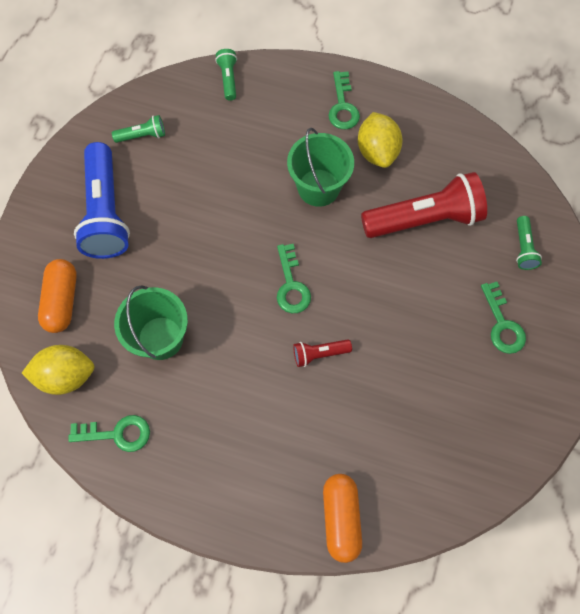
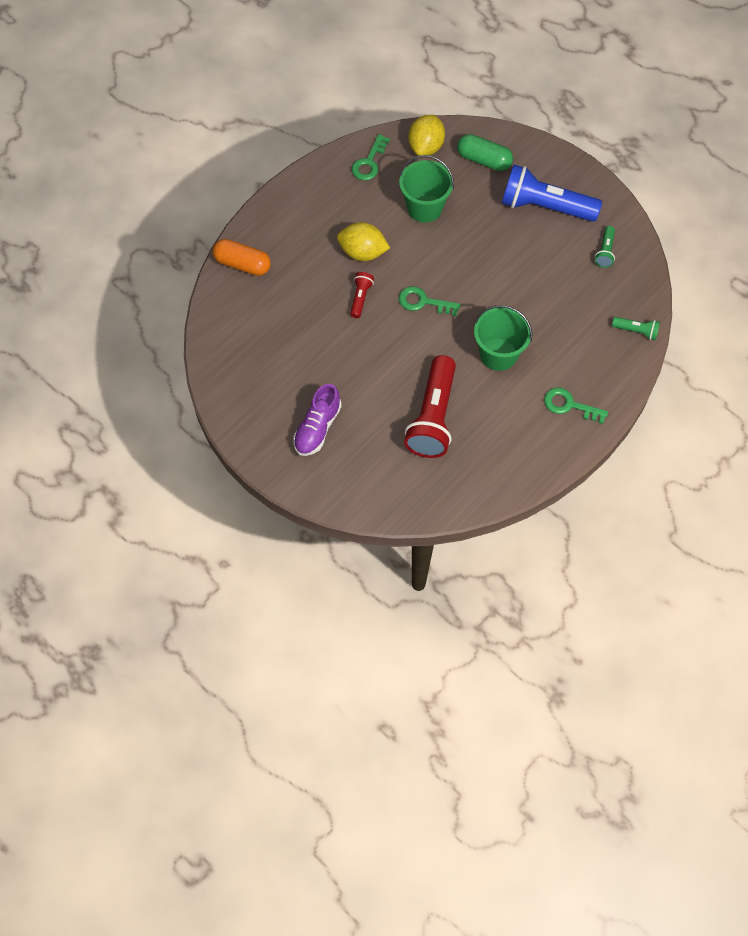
camera: 115 degrees right, 5 degrees down
(62, 301) = (484, 160): orange capsule -> green capsule
(377, 151) = (512, 411): yellow lemon -> yellow lemon (362, 252)
(502, 324) = (317, 428): green key -> purple shoe
(523, 248) = (371, 477): green flashlight -> none

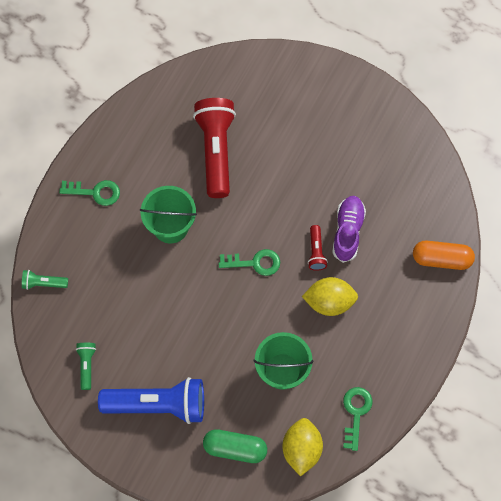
camera: 165 degrees right, 5 degrees up
(317, 428) = (315, 116): purple shoe -> purple shoe (348, 231)

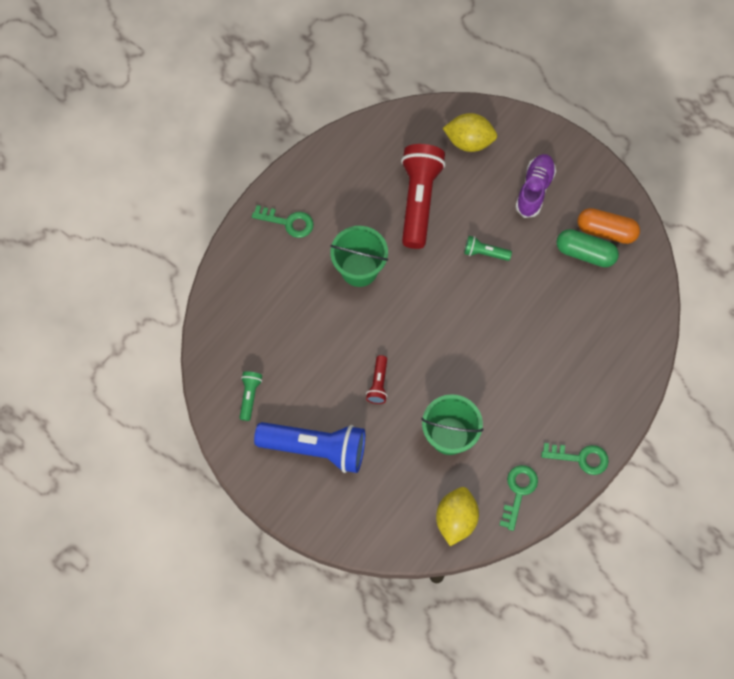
camera: 10 degrees right, 0 degrees up
(43, 283) = (220, 305): green flashlight -> green flashlight (485, 253)
(235, 448) = (387, 506): green capsule -> green capsule (585, 253)
(255, 263) = (439, 320): green key -> green key (580, 458)
(316, 252) = (505, 320): red flashlight -> red flashlight (378, 384)
(329, 302) = (510, 373): yellow lemon -> yellow lemon (469, 141)
(348, 231) = (541, 304): purple shoe -> purple shoe (534, 190)
(441, 259) = (634, 349): orange capsule -> orange capsule (606, 231)

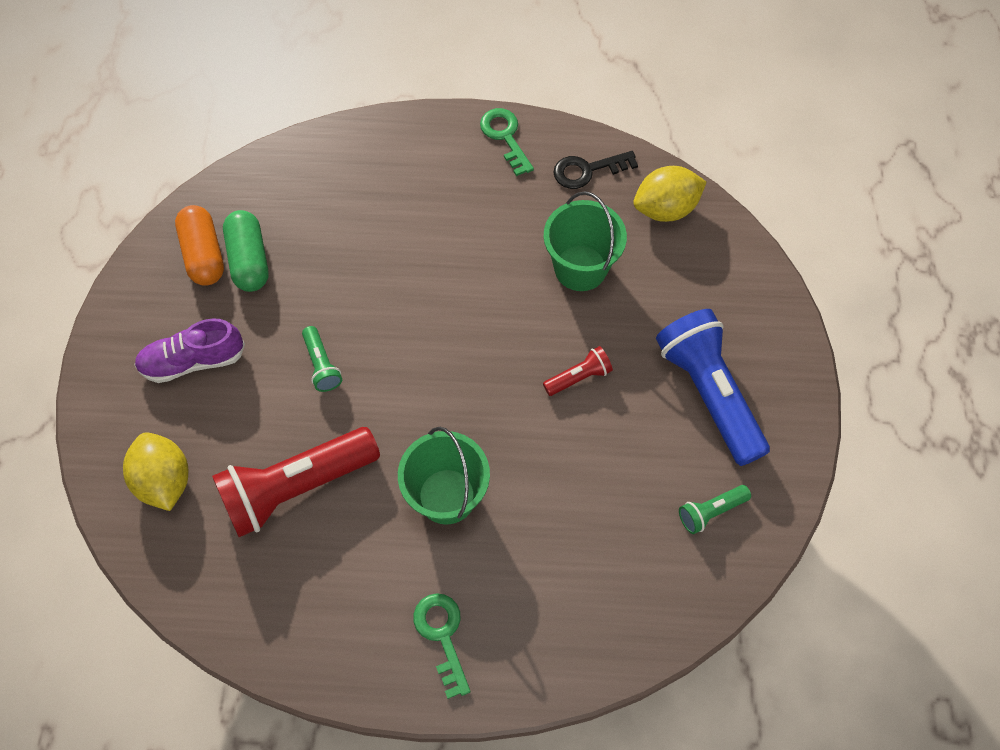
camera: 125 degrees left, 5 degrees down
(518, 492) = (587, 170): green key -> black key

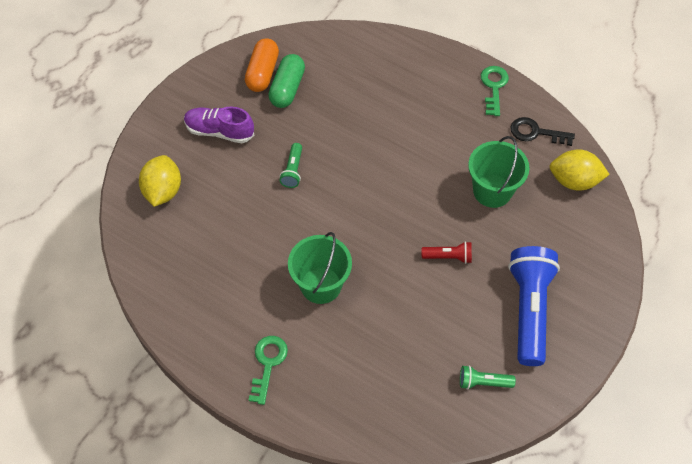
camera: 30 degrees right, 5 degrees down
(296, 487) = (235, 233): red flashlight -> none

